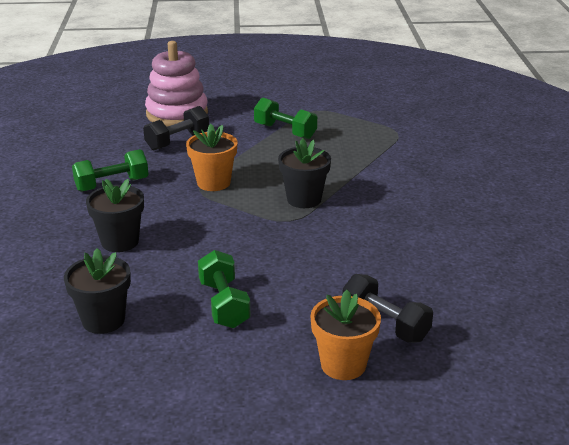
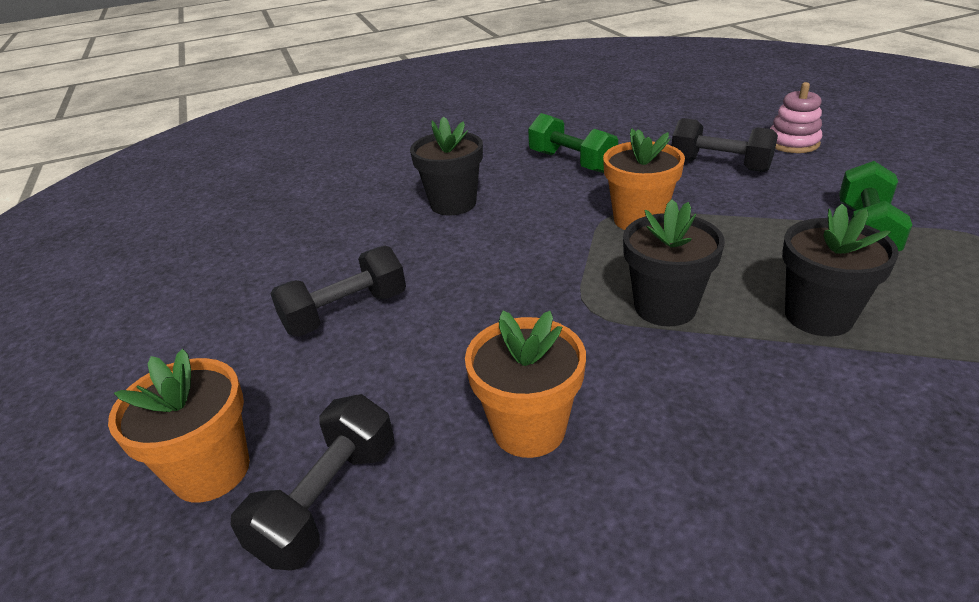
camera: 75 degrees right, 5 degrees up
(103, 320) = (296, 242): black flower pot -> black flower pot (818, 316)
(177, 114) = (792, 143): pink stacking toy -> pink stacking toy, size x0.54
(224, 304) = (346, 312): green dumbbell -> black dumbbell
(368, 258) = (529, 428): none -> orange flower pot

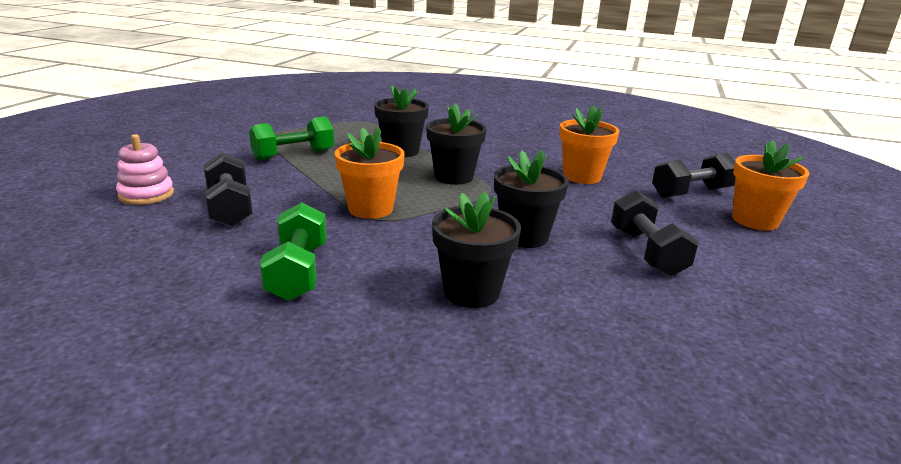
camera: 145 degrees left, 10 degrees down
(346, 312) = (647, 252): black dumbbell -> black dumbbell turned 75 degrees clockwise
(474, 266) = (524, 236): none -> black flower pot

